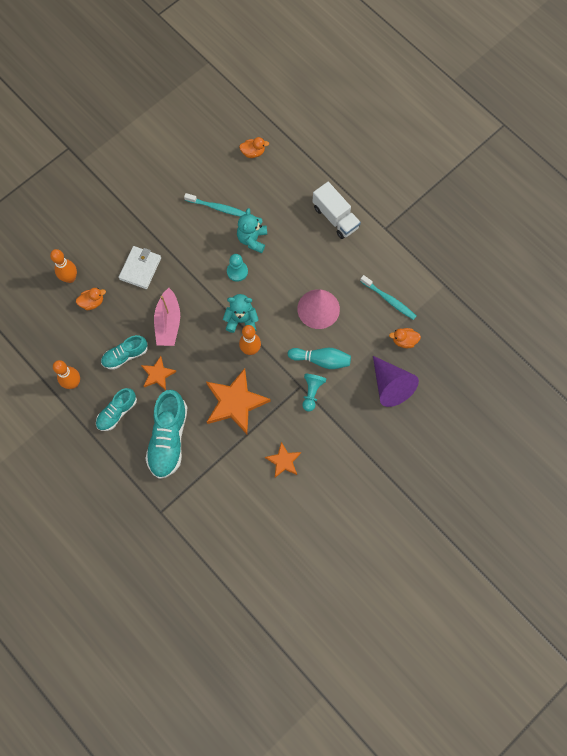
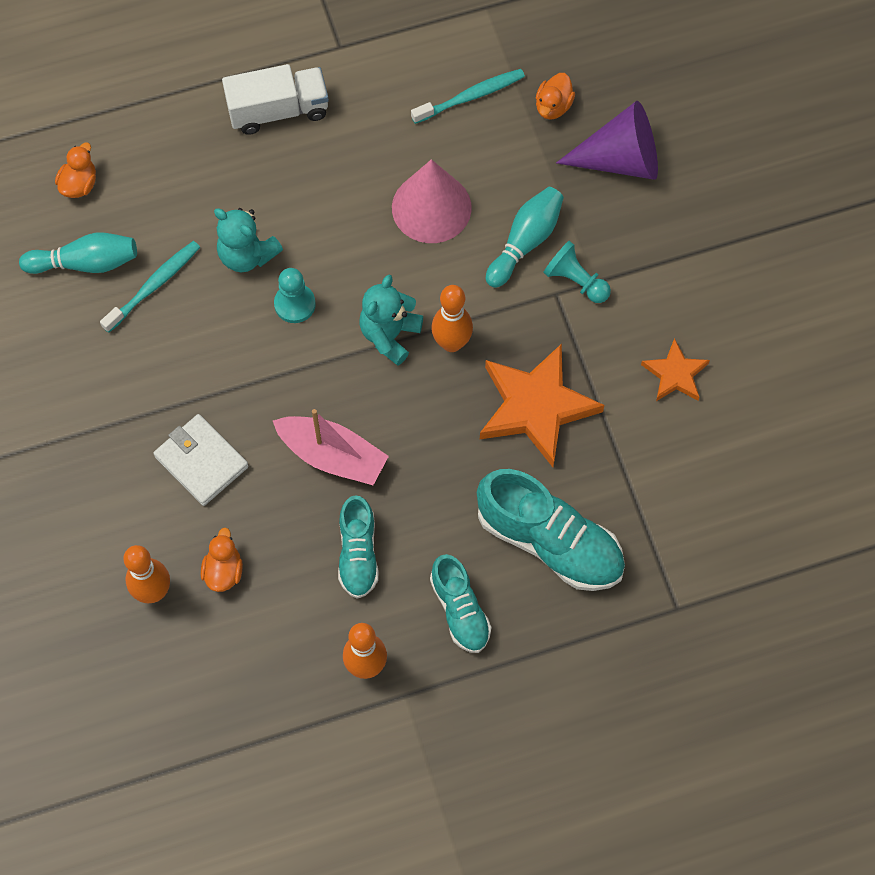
camera: 65 degrees left, 5 degrees down
(157, 374) = (422, 513): orange star -> none
(215, 174) = (86, 263): none -> turquoise bowling pin

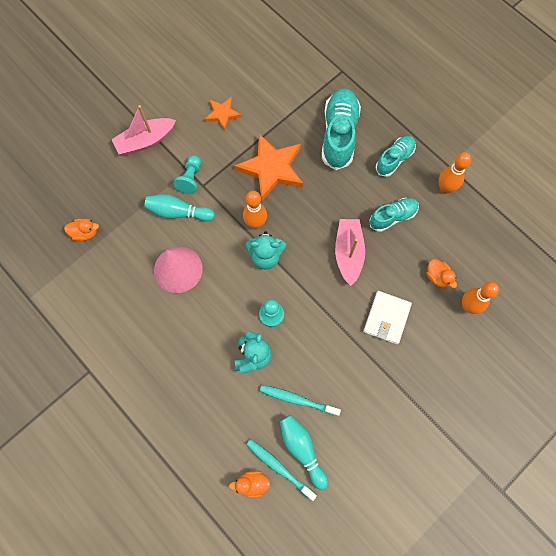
camera: 115 degrees left, 5 degrees up
(223, 571) = (437, 277): orange duck -> orange duck turned 105 degrees counterclockwise
(278, 110) = (149, 386): white truck -> none
(470, 96) = (96, 280): turquoise toothbrush -> turquoise toothbrush (279, 468)
(620, 160) = (106, 186): purple cone -> none
(676, 241) = (145, 141): none -> pink boat

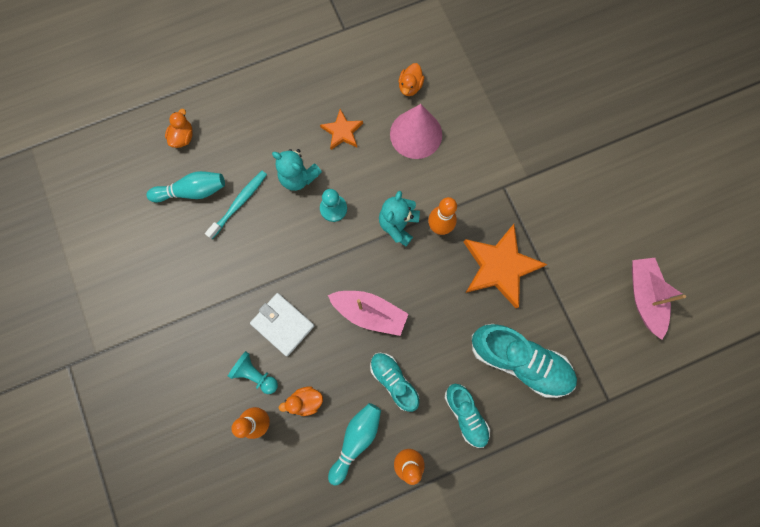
camera: 110 degrees right, 5 degrees up
(85, 233) = (487, 58): orange duck -> orange duck (410, 86)
(145, 141) = (577, 144): pink boat -> pink boat (644, 297)
(178, 212) = (480, 153): turquoise bowling pin -> turquoise bowling pin (356, 439)
(191, 179) = (515, 177): turquoise pawn -> turquoise pawn (255, 374)
(222, 114) = (588, 236): orange star -> orange star (342, 132)
(279, 468) = (185, 165): turquoise toothbrush -> none
(393, 217) = (393, 381): turquoise shoe -> turquoise shoe turned 150 degrees clockwise

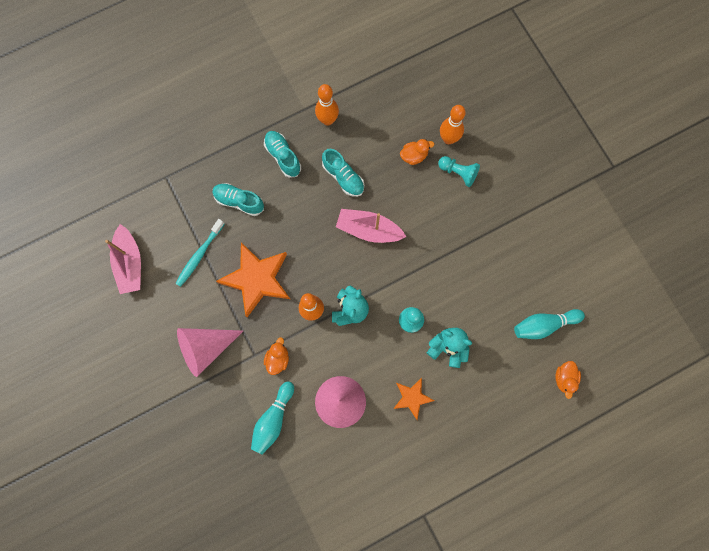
camera: 175 degrees right, 0 degrees up
(239, 203) = (498, 317): turquoise toothbrush -> turquoise toothbrush (199, 255)
(283, 324) = (441, 214): white wallet -> none
(356, 439) = (369, 131): turquoise bowling pin -> turquoise bowling pin (273, 419)
(410, 86) = (350, 453): orange duck -> orange duck (277, 359)
(519, 361) = (239, 201): turquoise shoe -> turquoise shoe, size x0.60
(555, 198) = (205, 348): none -> pink cone

